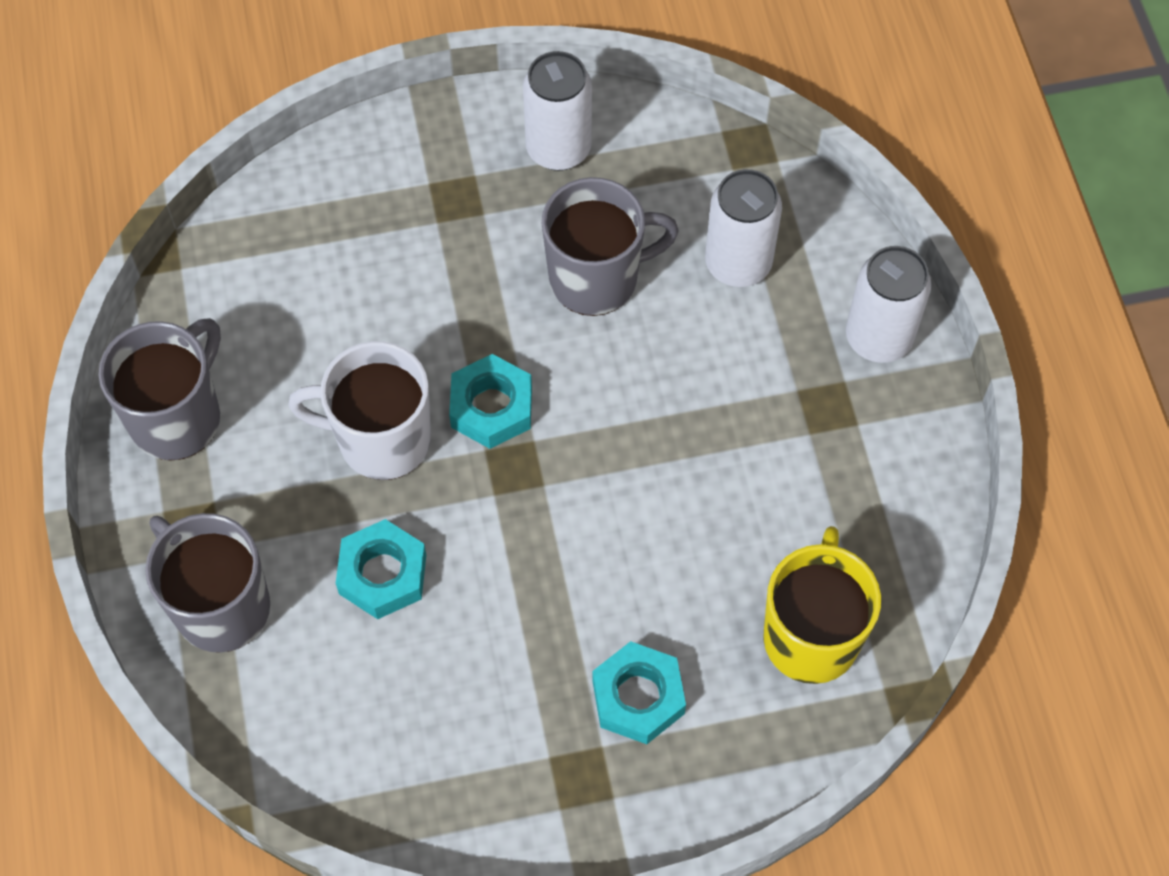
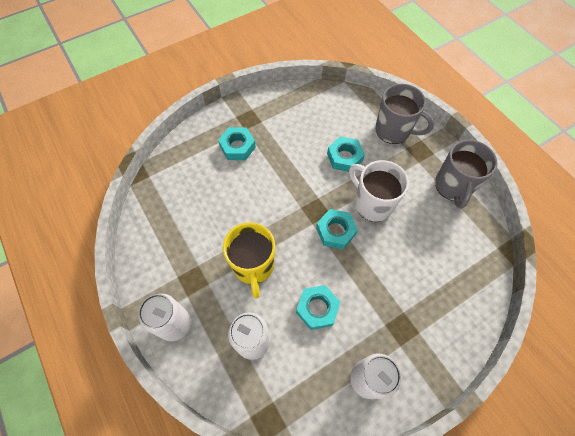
camera: 160 degrees right, 0 degrees up
(381, 440) = (372, 204): white mug -> white mug turned 120 degrees counterclockwise
(597, 278) = (317, 308): grey mug -> turquoise nut
(811, 635) = (180, 185): yellow mug -> yellow mug (253, 266)

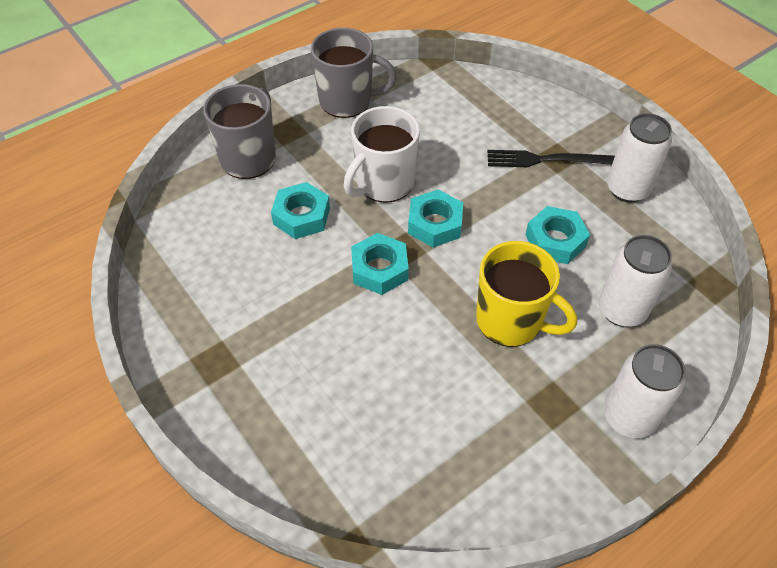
camera: 95 degrees left, 10 degrees down
(237, 147) = (282, 372): turquoise nut -> turquoise nut (379, 269)
(253, 266) = (511, 321): yellow mug -> yellow mug turned 45 degrees clockwise
(398, 318) = (545, 160): none -> black fork

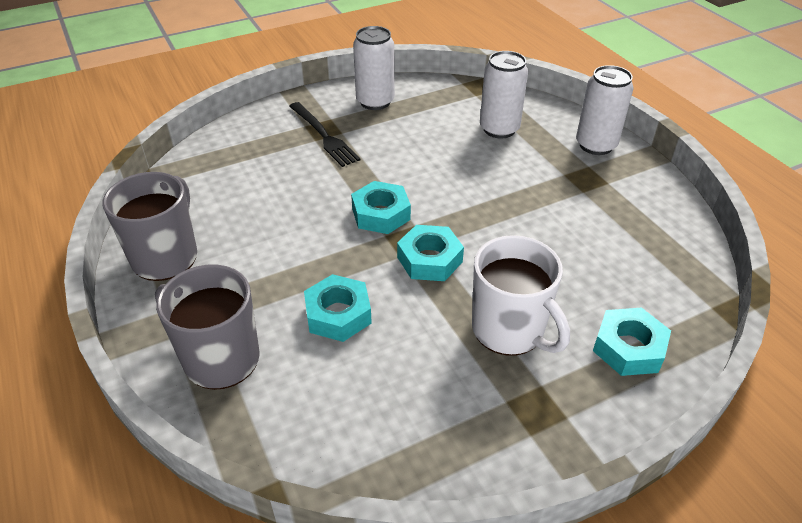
camera: 80 degrees left, 10 degrees down
(383, 183) = (313, 242): white mug -> white mug (509, 330)
(511, 321) = (503, 186): yellow mug -> none
(545, 160) = (323, 136): black fork -> black fork turned 45 degrees counterclockwise
(555, 240) = (421, 147): turquoise nut -> turquoise nut (629, 348)

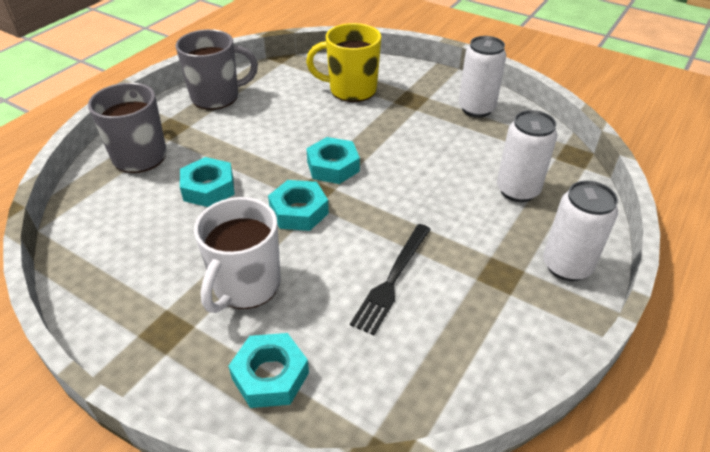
camera: 60 degrees right, 0 degrees up
(266, 157) = (351, 90): none -> yellow mug
(323, 136) = (402, 103): black fork -> black fork (392, 280)

